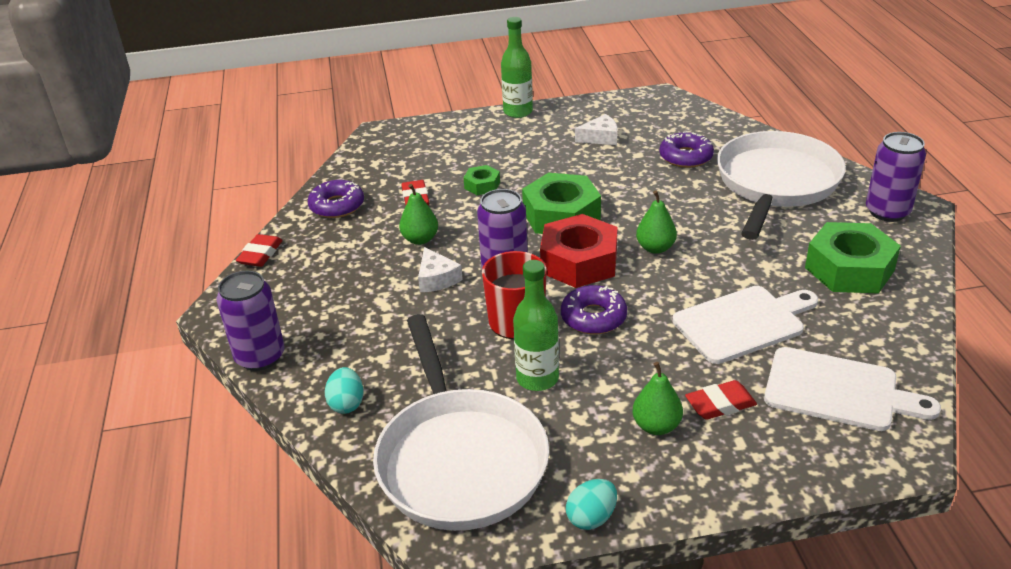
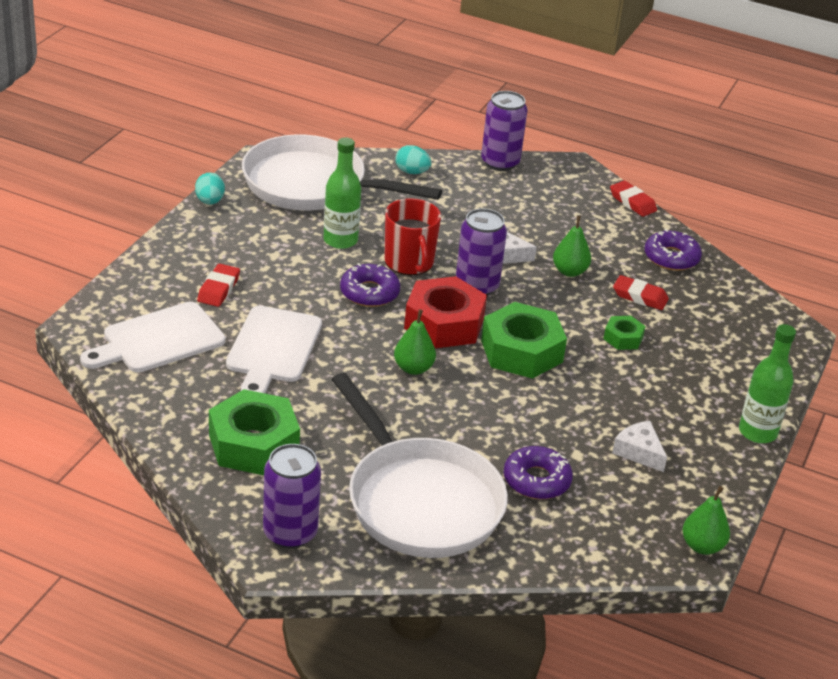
camera: 120 degrees right, 0 degrees up
(600, 137) = (639, 452): white cheese -> white cheese turned 120 degrees clockwise
(656, 426) = (238, 257): green pear -> green pear (702, 546)

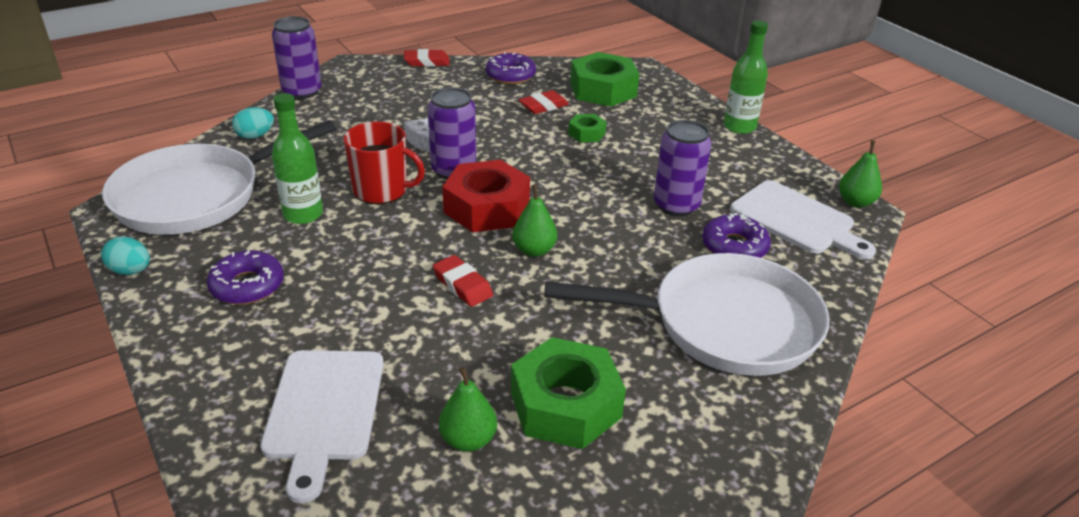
camera: 55 degrees left, 0 degrees up
(218, 289) = (286, 326): red eraser -> red eraser (462, 285)
(273, 349) = (424, 327): white cutting board -> white cutting board (796, 220)
(290, 533) = (725, 435): purple can -> purple can (676, 205)
(369, 292) = (400, 230): purple donut -> purple donut (247, 286)
(521, 351) = (561, 184): green nut -> green nut (603, 90)
(569, 271) = (481, 121): green pear -> green pear (468, 440)
(639, 452) = (729, 183): white cheese -> none

